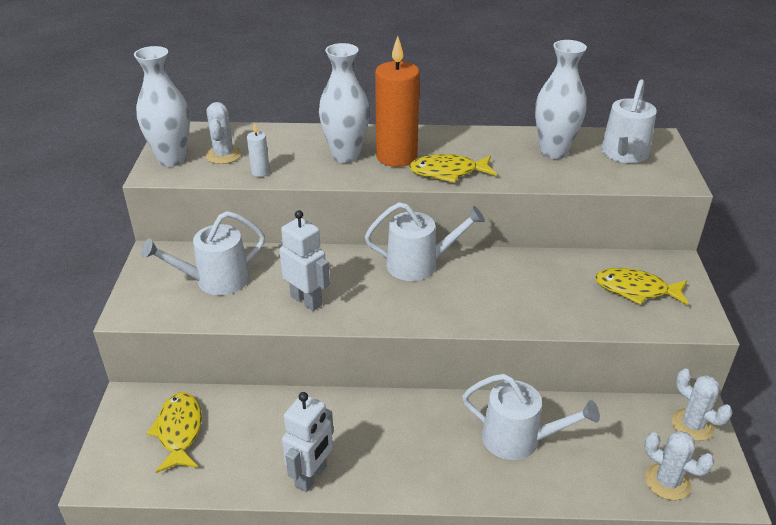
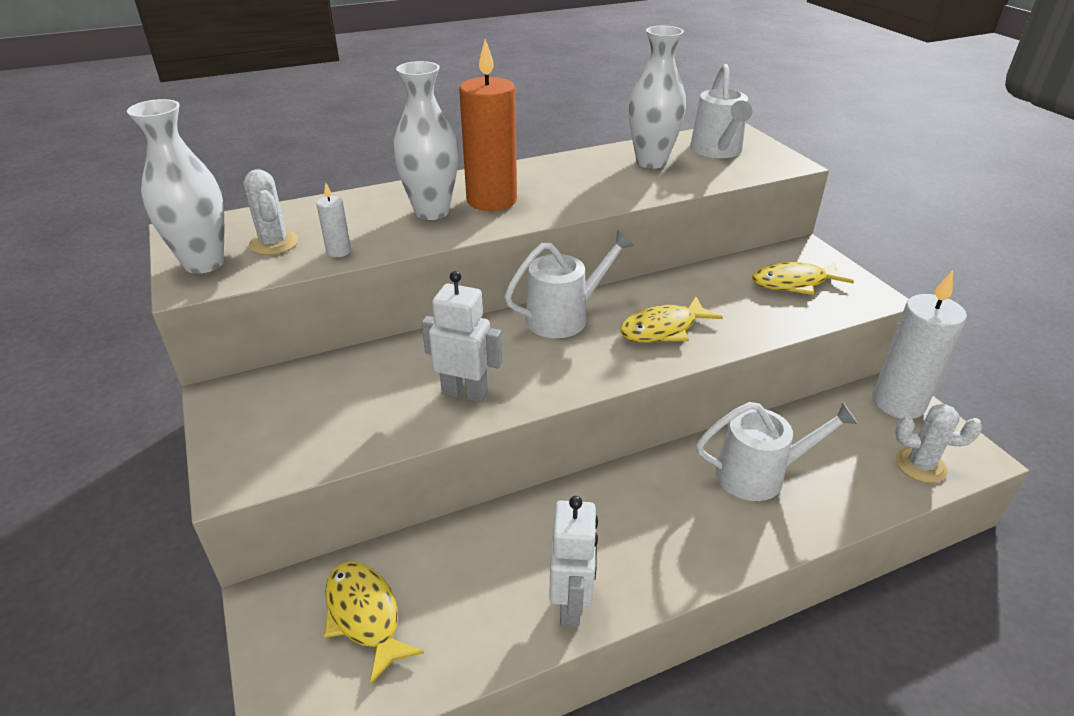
camera: 25 degrees left, 0 degrees up
(216, 280) = (331, 403): white watering can -> none
(448, 172) = (562, 203): yellow fish -> yellow fish (663, 329)
(692, 425) = (898, 403): white cactus -> white candle

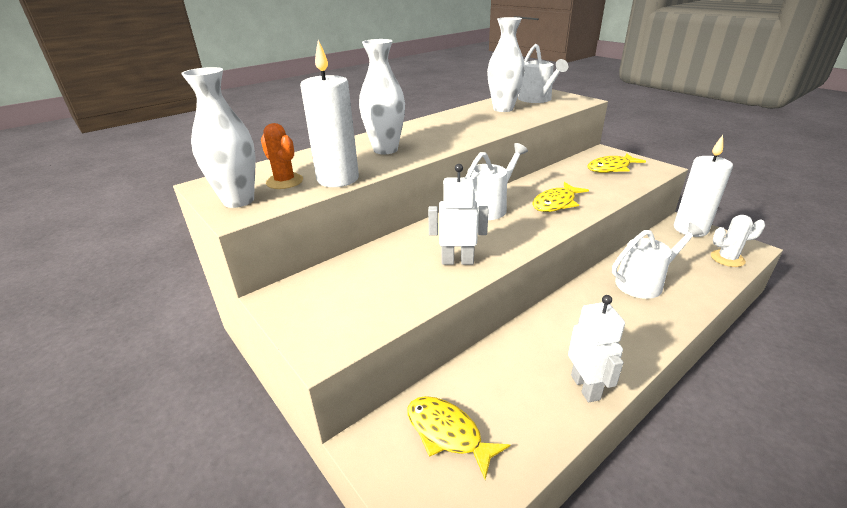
camera: 15 degrees left, 5 degrees down
(274, 243) = (284, 181): white cactus -> orange cactus
(338, 251) = (338, 179): white candle -> white candle, size x2.31
(491, 200) = (420, 139): orange candle -> none

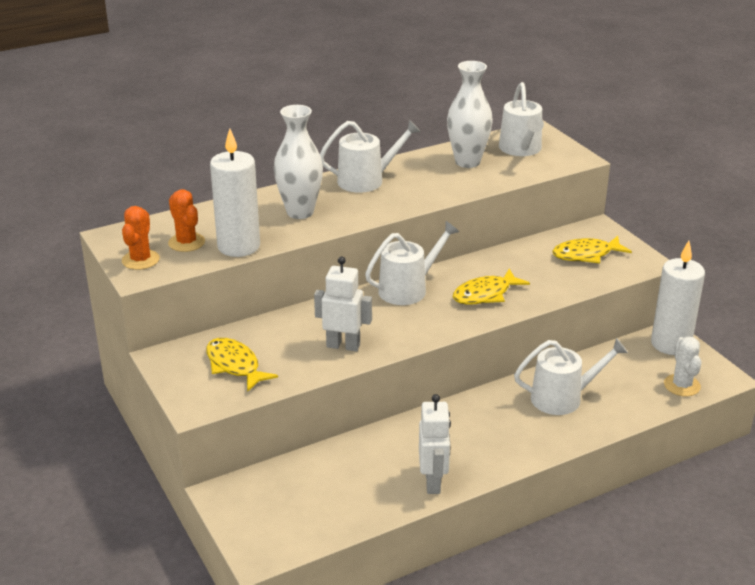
camera: 10 degrees right, 0 degrees up
(238, 200) = (140, 260): white vase -> orange cactus
(431, 126) = (366, 180): none -> white watering can
(447, 433) = (292, 497): yellow fish -> yellow fish (235, 365)
(727, 258) = (682, 385): white cactus -> white cactus turned 75 degrees clockwise

